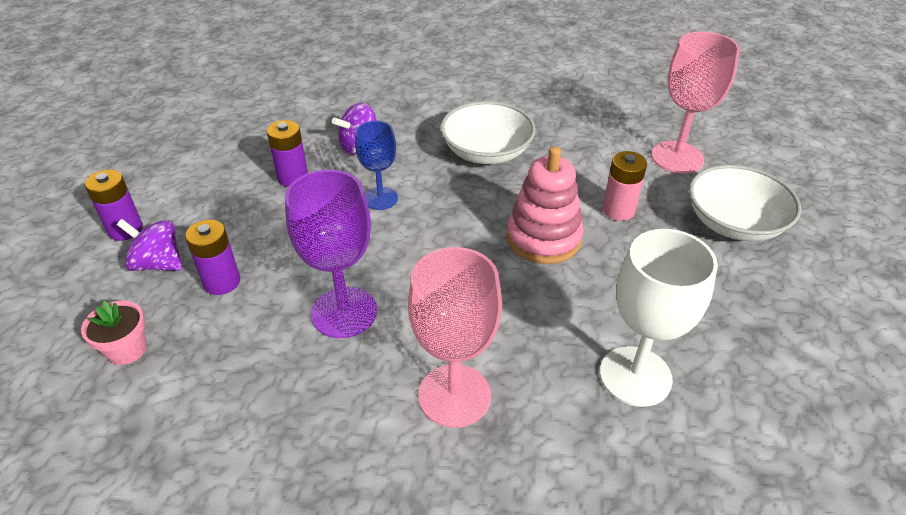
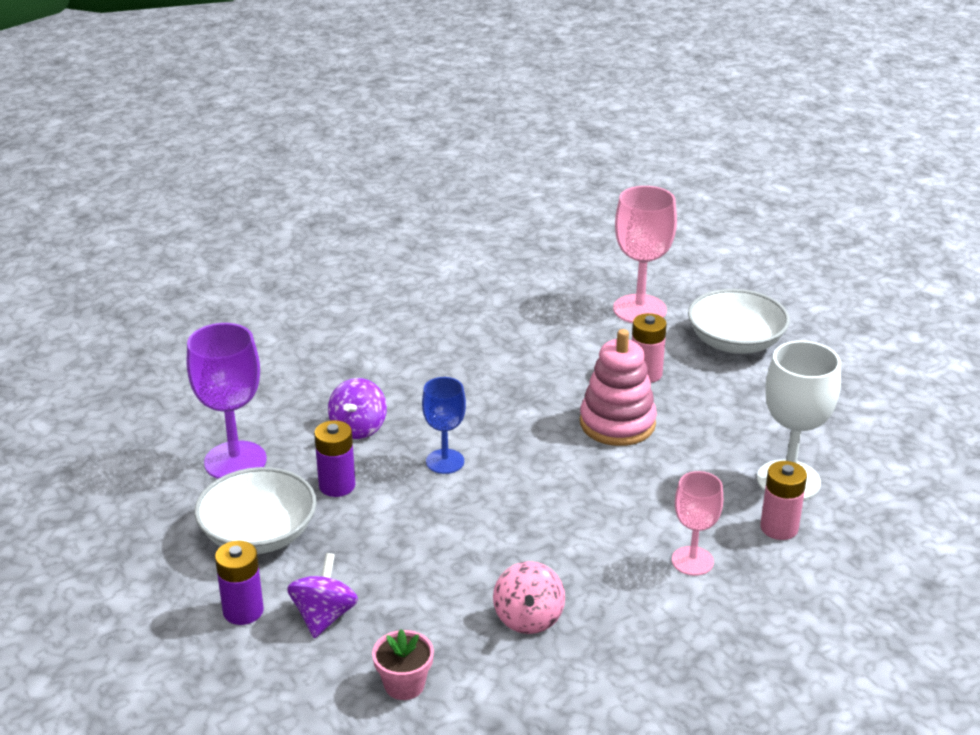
camera: 40 degrees left, 10 degrees down
(158, 263) = (324, 616): purple spinning top -> purple spinning top turned 120 degrees clockwise
(222, 282) = (406, 596): purple battery -> none
(270, 356) = (528, 618): none -> pink spinning top
(344, 312) = (540, 558): purple goblet -> purple goblet (235, 461)
(454, 395) = (692, 561): pink goblet -> pink goblet, size x0.62
(486, 152) = (482, 377): white bowl -> white bowl (259, 534)
(571, 416) = (779, 528): none -> pink battery

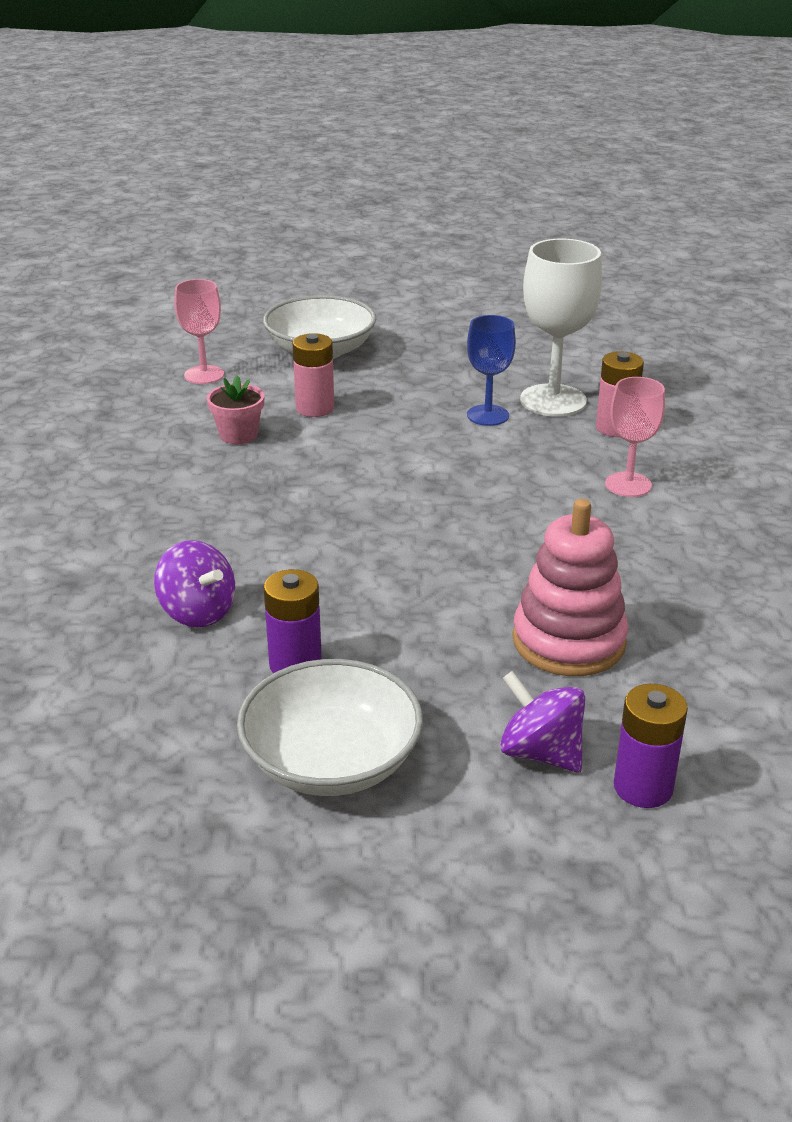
camera: 60 degrees left, 0 degrees up
(235, 461) = (152, 736): purple goblet -> none
(243, 611) = (479, 822): purple battery -> purple battery (643, 787)
(404, 685) = (704, 726): pink flower pot -> pink flower pot (238, 435)
(445, 461) = (331, 572): blue goblet -> blue goblet (487, 415)
(528, 618) = (647, 605): pink spinning top -> none
(617, 423) = (378, 450): pink stacking toy -> pink stacking toy (568, 641)
(639, 309) = (204, 375): pink goblet -> pink goblet, size x0.62

